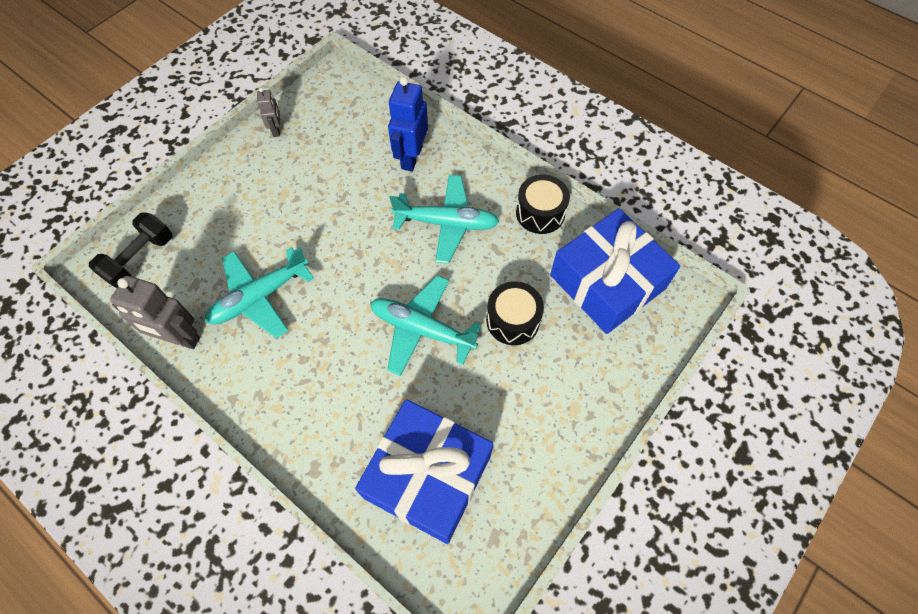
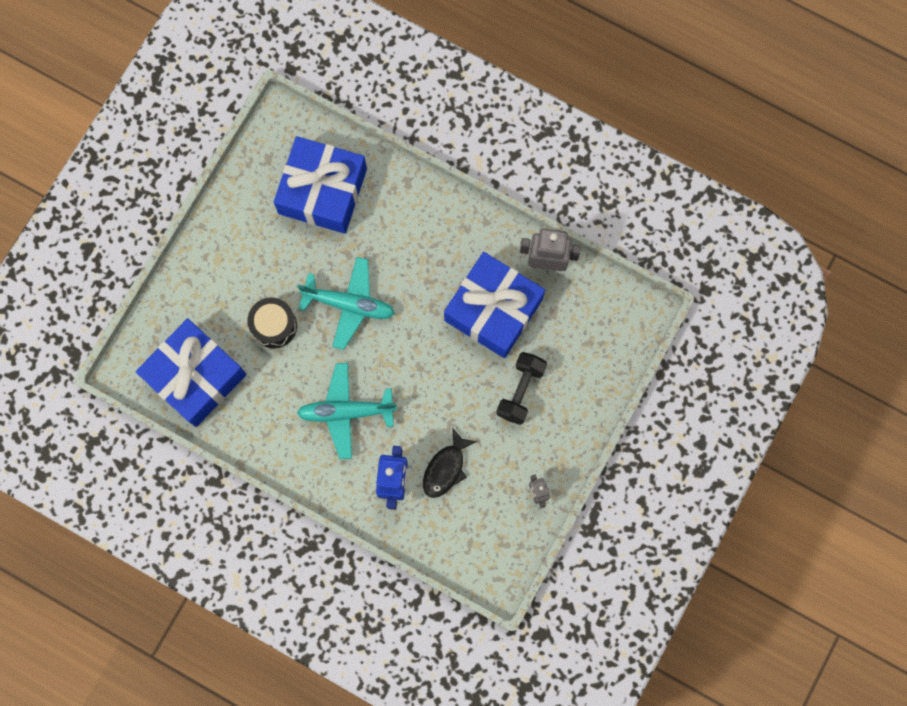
camera: 170 degrees right, 15 degrees up
(140, 259) = (610, 327): black dumbbell -> black dumbbell (521, 391)
(259, 297) = (493, 310): turquoise plane -> blue gift
(358, 161) = (445, 468): none -> black fish
(540, 213) = (261, 438): black drum -> none

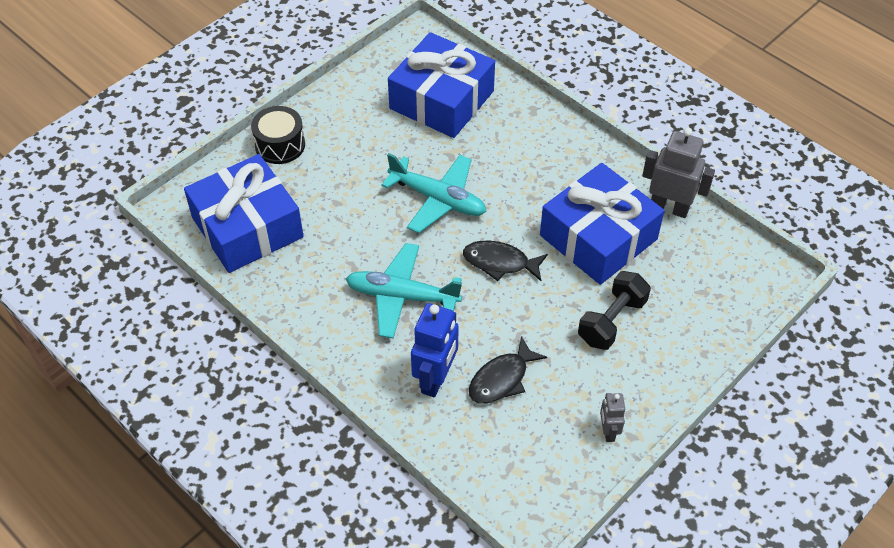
camera: 15 degrees right, 25 degrees down
(274, 326) = (350, 201): black drum -> black drum (280, 145)
(417, 357) = (500, 262): none -> black fish

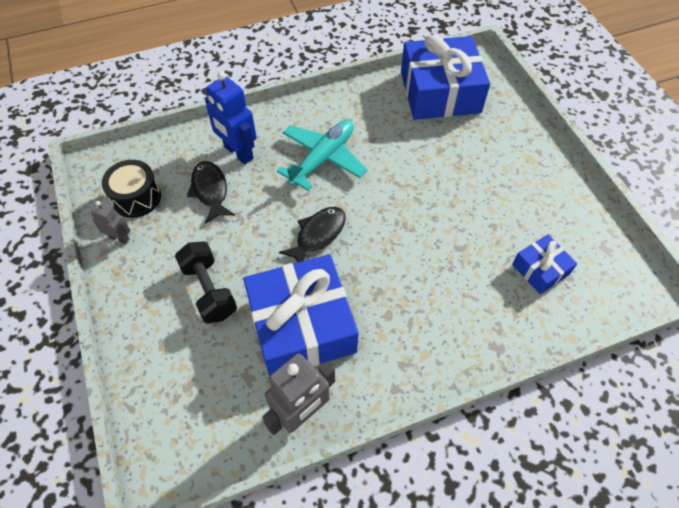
camera: 115 degrees right, 5 degrees up
(280, 145) = (522, 133): black drum -> black drum (136, 197)
(438, 199) = (411, 218): turquoise plane -> none
(441, 100) = (540, 269): blue gift -> blue gift, size x0.49

